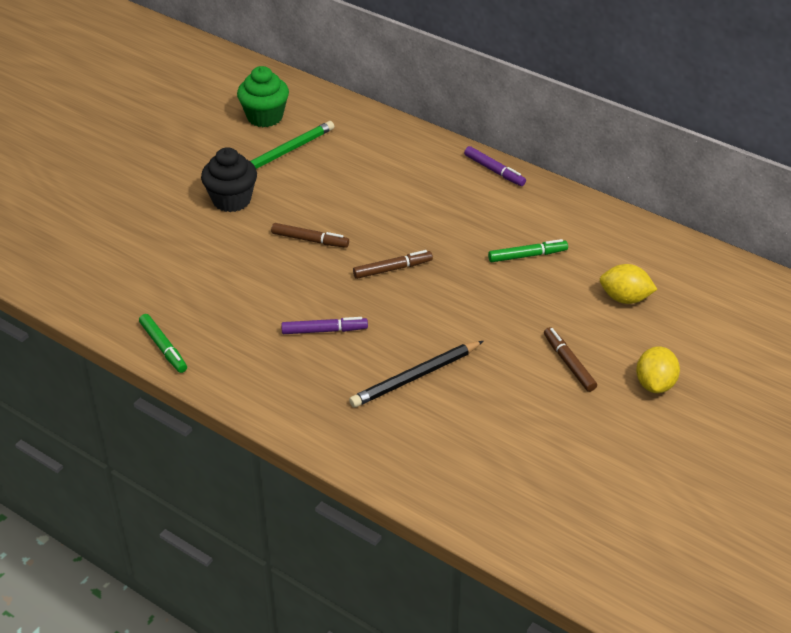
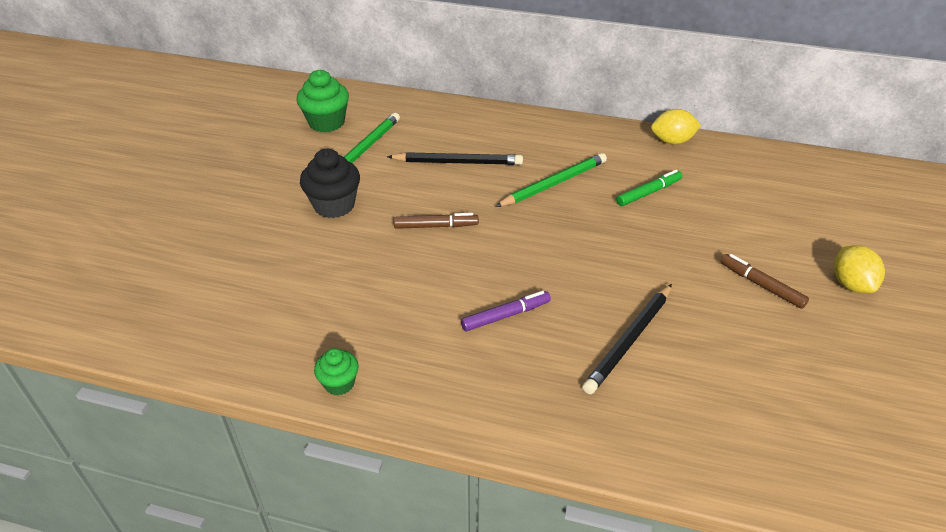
camera: 20 degrees left, 0 degrees up
(163, 347) = (339, 383): green marker -> green cupcake
(365, 184) = (458, 162): none -> black pencil
(392, 269) = (533, 235): brown marker -> none
(442, 226) = (554, 183): none -> green pencil
(494, 170) = (566, 126): purple marker -> none
(625, 298) = (761, 210): yellow lemon -> yellow lemon (672, 141)

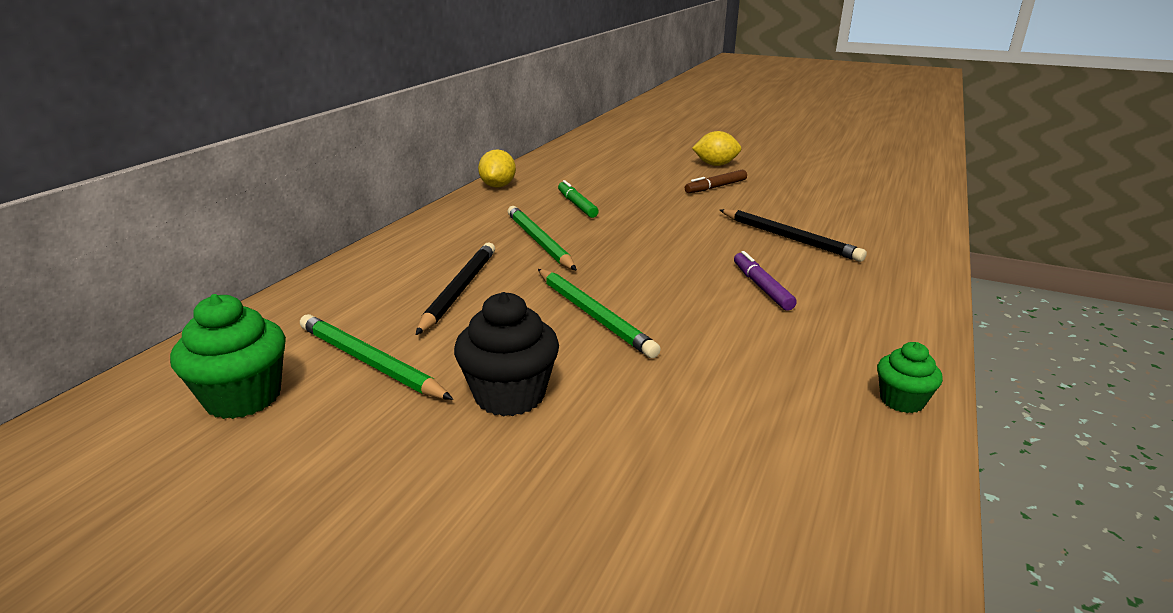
camera: 80 degrees left, 15 degrees down
(435, 226) = (593, 315): brown marker -> green pencil

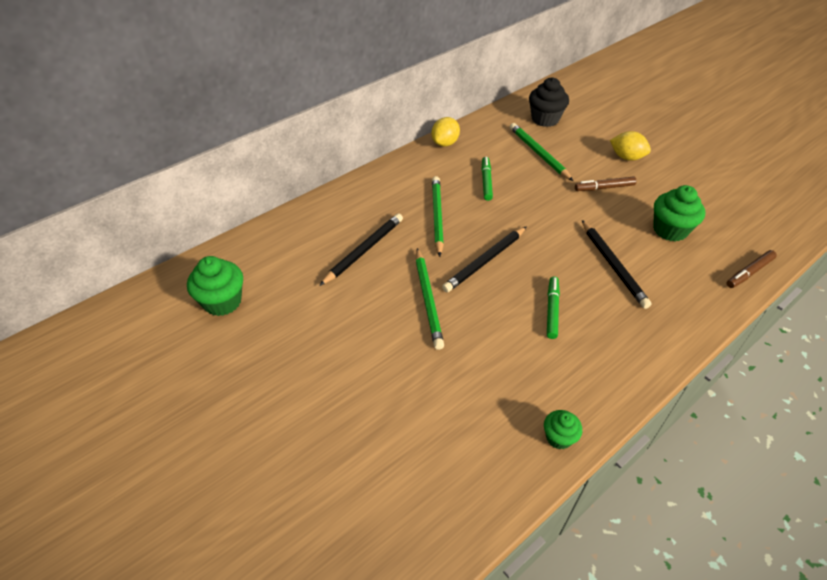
camera: 25 degrees right, 20 degrees up
(369, 362) = (289, 296): green pencil -> green pencil (538, 153)
(510, 395) = (346, 348): black cupcake -> black cupcake (545, 119)
(637, 265) = (485, 261): none -> black pencil
(762, 287) = (552, 310): purple marker -> green marker
(816, 203) = (670, 230): none -> green cupcake
(926, 215) = (749, 272): none -> brown marker

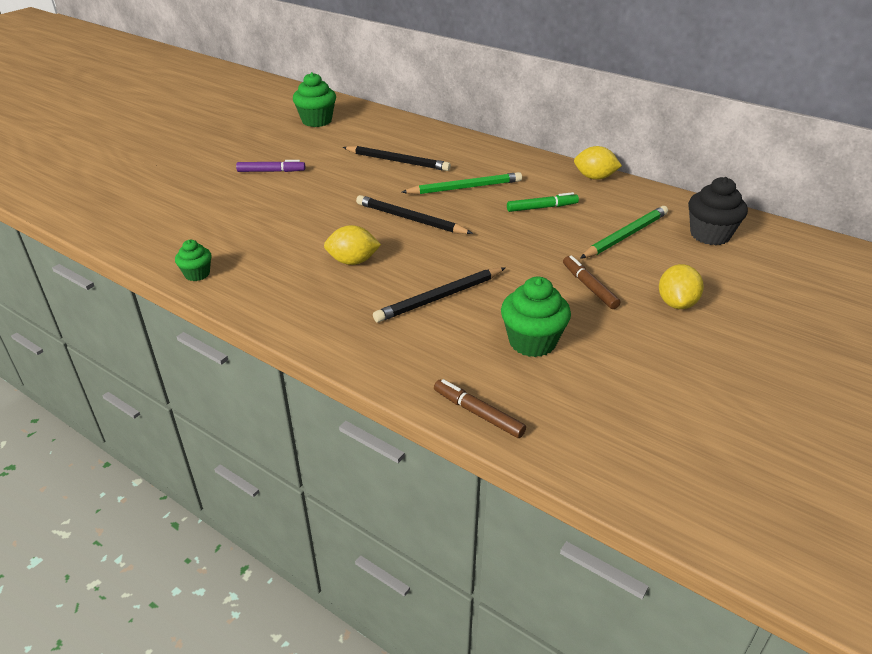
camera: 75 degrees right, 10 degrees down
(343, 357) = (271, 171): none -> purple marker
(428, 300) = (346, 197): green pencil -> none
(552, 310) = (353, 261): green marker -> yellow lemon

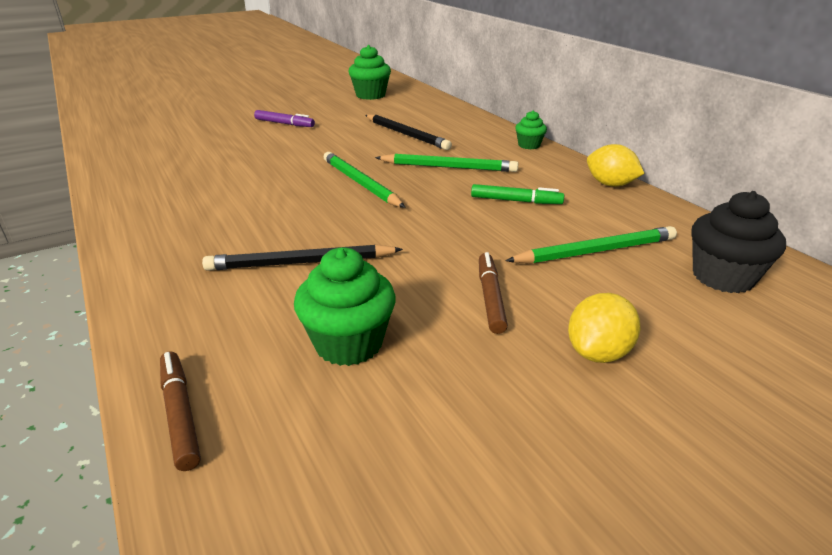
camera: 25 degrees right, 5 degrees down
(197, 274) = (116, 187): green cupcake -> green cupcake (529, 145)
(353, 261) = (259, 207): yellow lemon -> none
(410, 219) = (360, 183): black pencil -> green pencil

